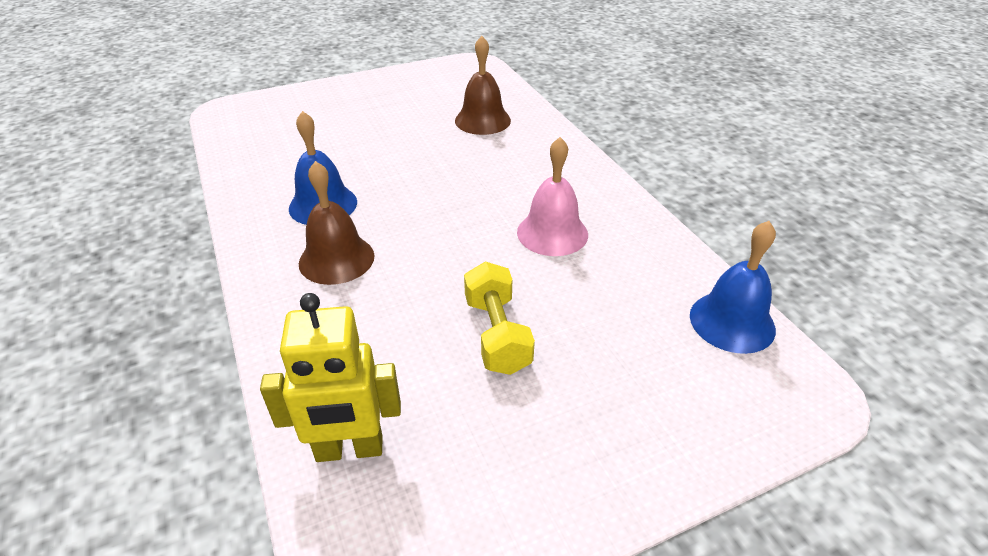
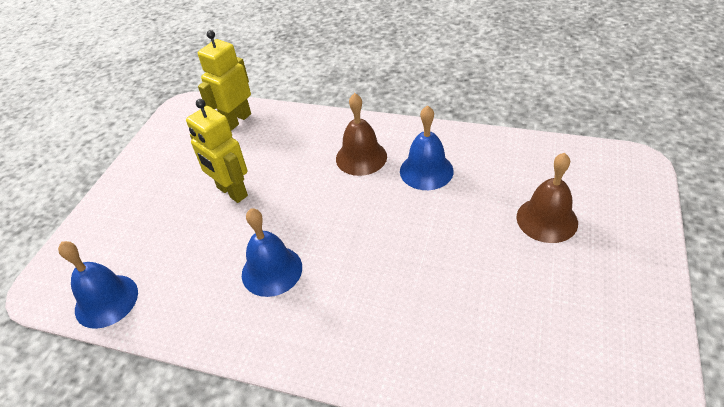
camera: 135 degrees right, 5 degrees up
(482, 120) = (477, 335): brown bell -> brown bell (547, 219)
(497, 334) = (232, 192): yellow dumbbell -> yellow robot
(552, 233) = (272, 270): pink bell -> blue bell

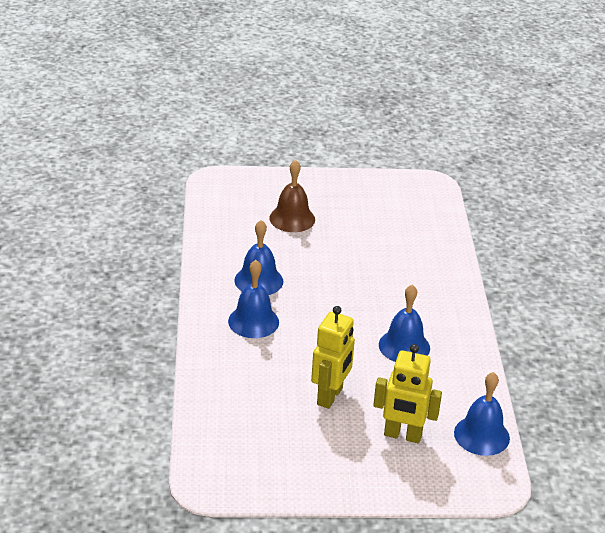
camera: 115 degrees left, 10 degrees down
(237, 120) = (221, 427): yellow robot -> yellow robot (402, 435)
(361, 157) = (253, 321): brown bell -> blue bell

